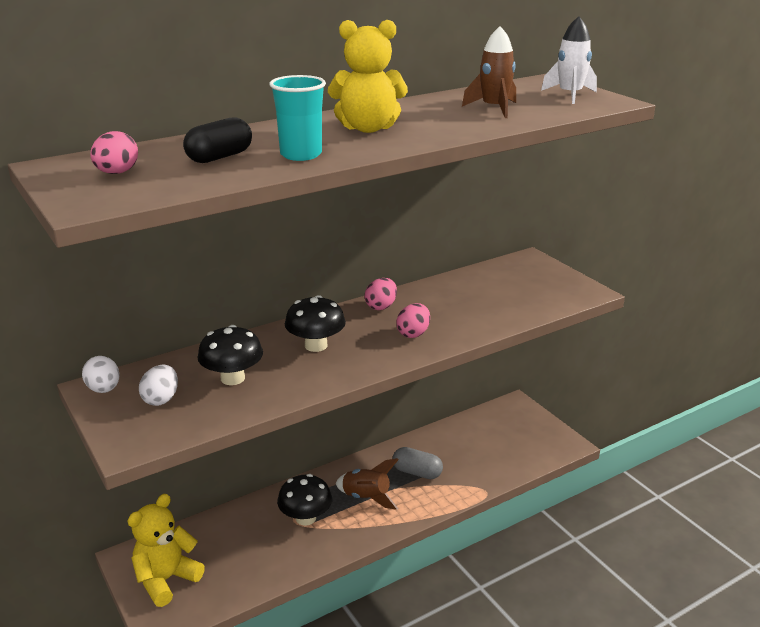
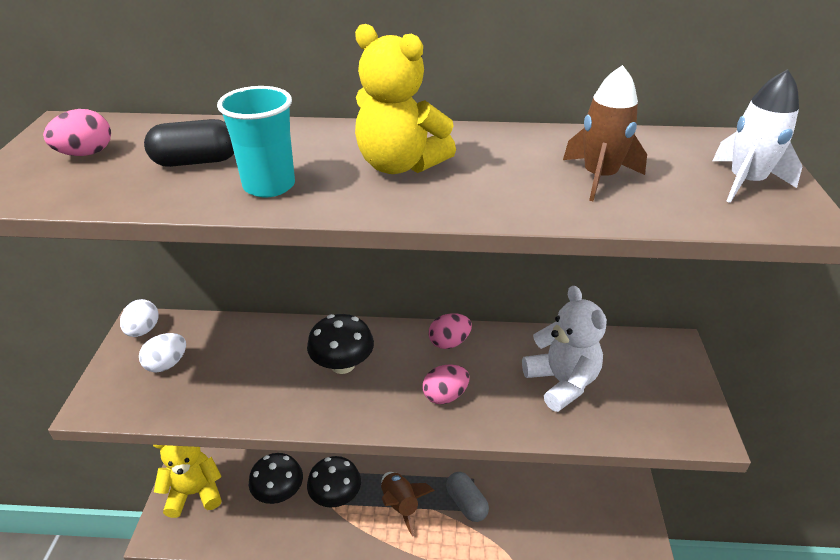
camera: 35 degrees right, 10 degrees up
(232, 378) = (239, 369): black mushroom -> black mushroom (279, 492)
(481, 300) = (561, 382): none -> white teddy bear

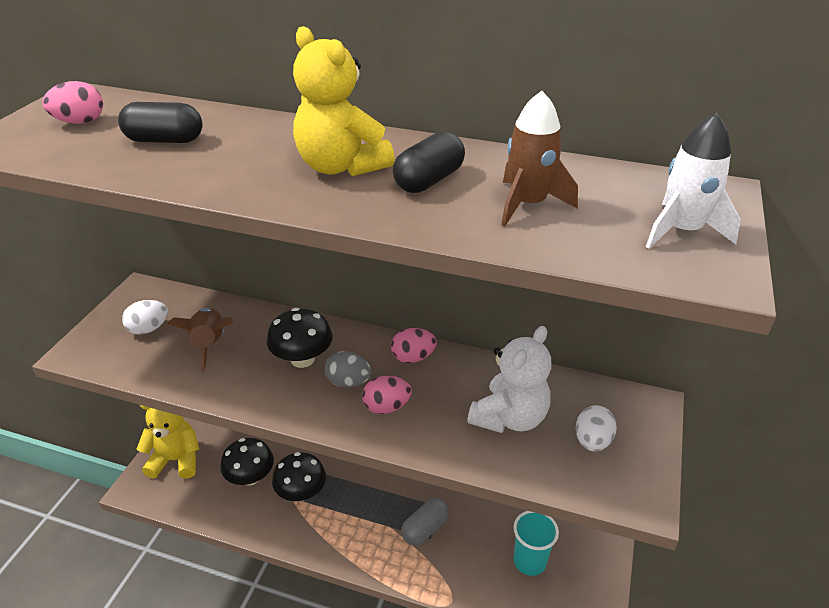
camera: 15 degrees right, 0 degrees up
(143, 330) = (141, 295): white egg -> white egg (592, 441)
(269, 186) = (213, 170): turquoise cup -> turquoise cup (529, 561)
(398, 379) = (348, 382): none -> grey egg
(400, 505) = (360, 515): brown rocket -> brown rocket (210, 345)
(466, 503) = (425, 529): grey capsule -> grey capsule turned 60 degrees clockwise
(494, 167) = (429, 181): none -> black capsule
(561, 382) = (509, 418): white teddy bear -> white teddy bear turned 45 degrees clockwise

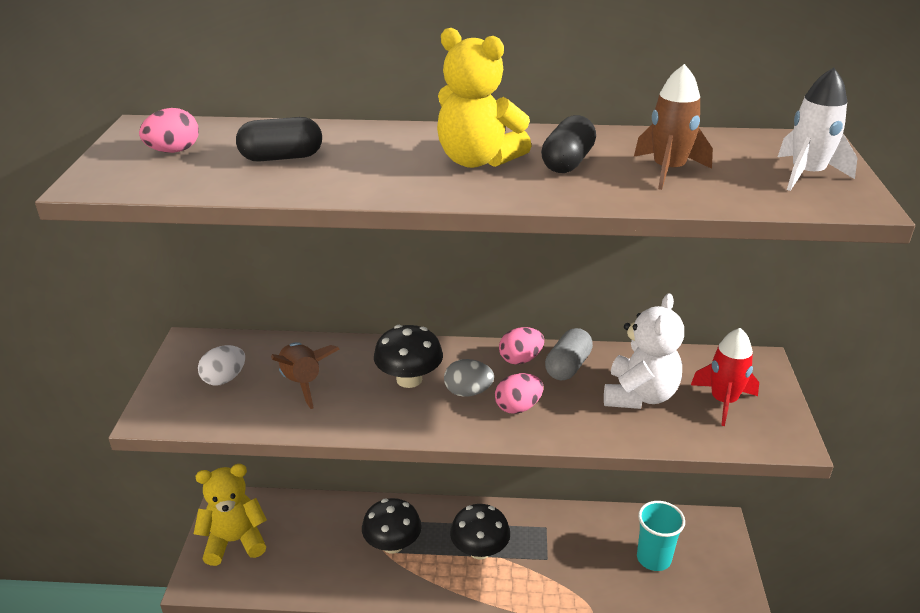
camera: 15 degrees left, 5 degrees down
(250, 477) = (329, 541): black mushroom -> black mushroom (479, 550)
(425, 529) = (538, 551): grey capsule -> grey capsule (568, 366)
(592, 441) = (723, 401): white egg -> red rocket

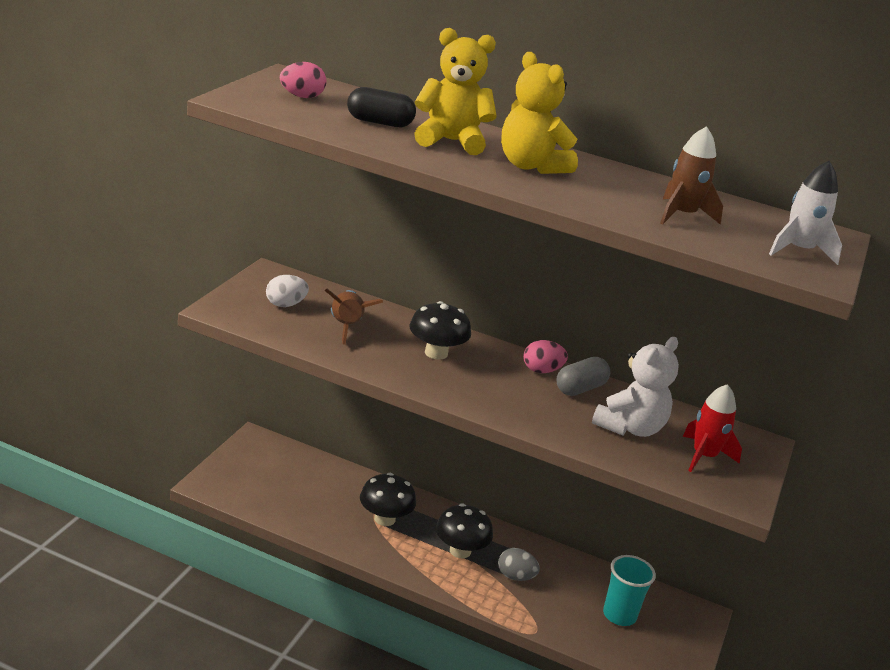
camera: 15 degrees right, 5 degrees down
(235, 541) = (251, 468): yellow teddy bear -> yellow teddy bear (450, 141)
(468, 392) = (480, 377): grey egg -> grey egg (515, 577)
(518, 407) = (516, 400): pink egg -> none
(567, 162) = (603, 187): black capsule -> none

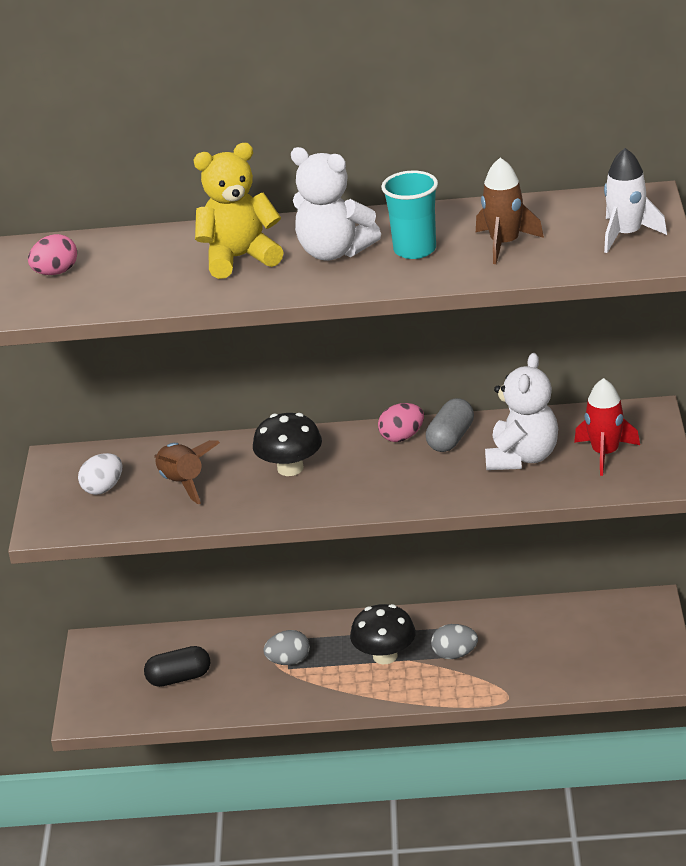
camera: 15 degrees left, 5 degrees up
(379, 122) = (156, 268): black capsule -> black capsule (179, 678)
(384, 519) = (289, 661): black mushroom -> grey egg
(530, 166) = (334, 252): yellow teddy bear -> white teddy bear
(619, 615) = (575, 642): turquoise cup -> turquoise cup (415, 250)

